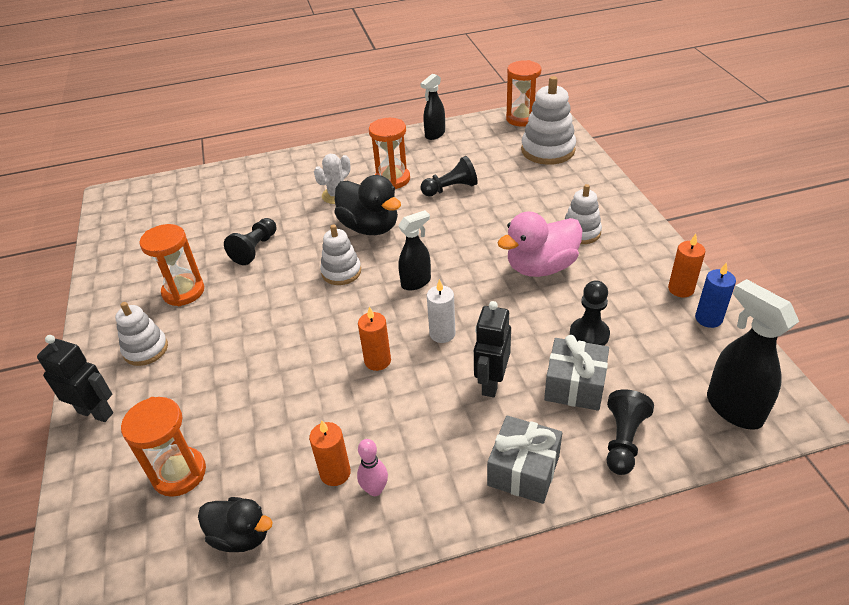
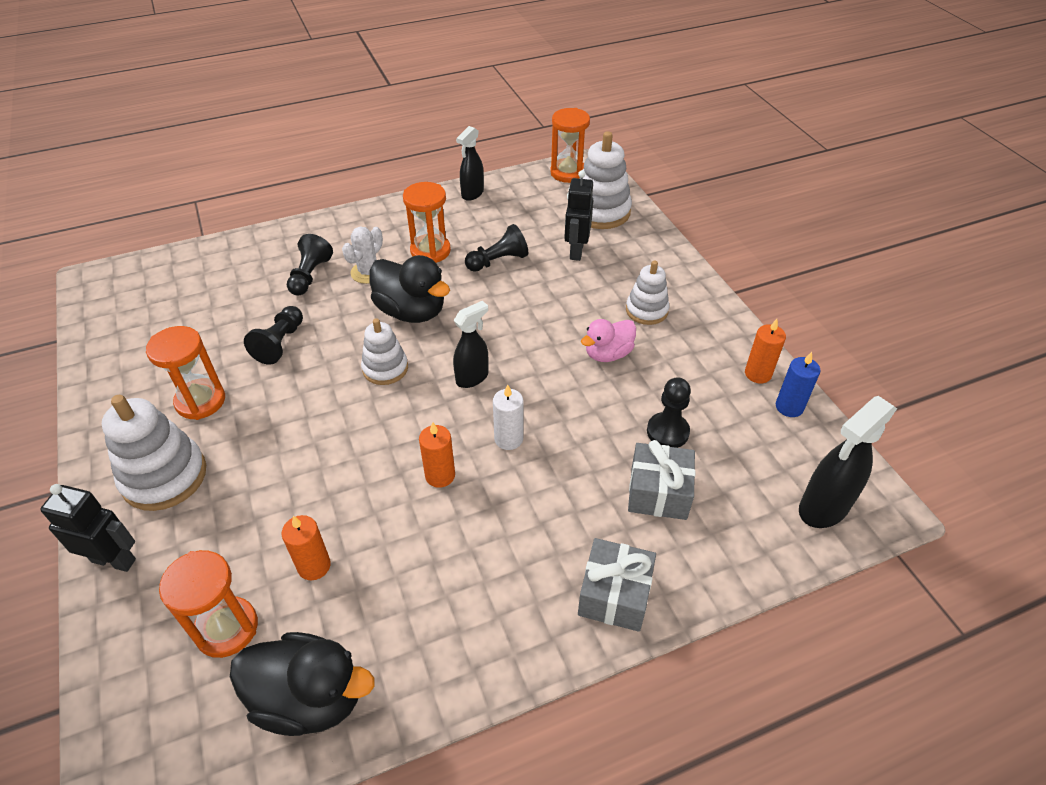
camera: 10 degrees left, 5 degrees up
(146, 349) = (164, 476): white stacking toy -> white stacking toy, size x1.60
(241, 536) = (310, 698): black duck -> black duck, size x1.57
(335, 473) = (408, 614): orange candle -> orange candle (314, 566)
(375, 490) = (455, 630): pink bowling pin -> none
(491, 383) = (569, 494): black robot -> black robot (576, 251)
(541, 267) = (608, 354): pink duck -> pink duck, size x0.64
(623, 440) = (715, 552): black pawn -> black pawn (310, 276)
(733, 408) = (823, 508): black spray bottle -> black spray bottle turned 90 degrees counterclockwise

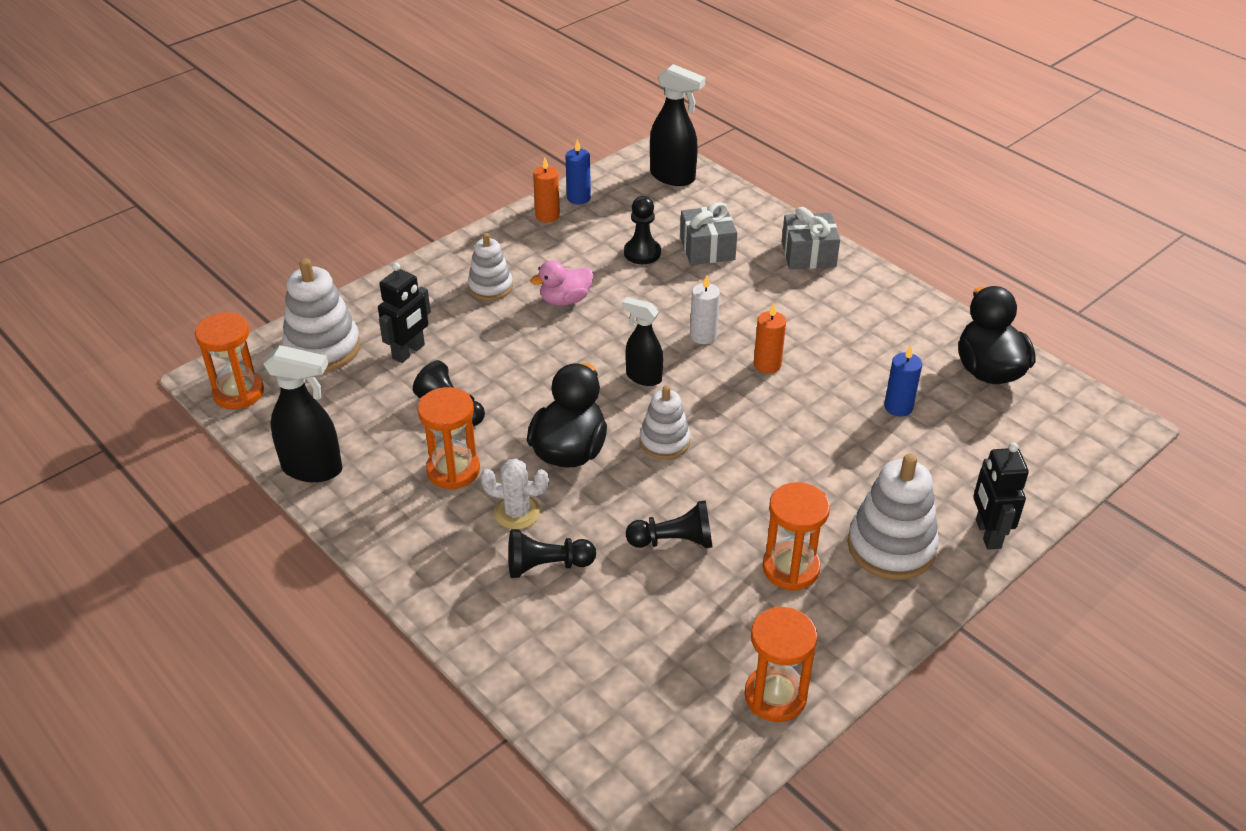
camera: 110 degrees left, 5 degrees down
(227, 628) = (981, 433): orange hourglass -> orange hourglass (775, 696)
(314, 566) = (898, 407): orange candle -> blue candle
(472, 194) = (313, 469): black spray bottle -> black spray bottle, size x1.51
(576, 251) = (409, 352): black robot -> black robot turned 45 degrees counterclockwise
(608, 354) = (565, 300): pink duck -> pink duck turned 120 degrees clockwise

